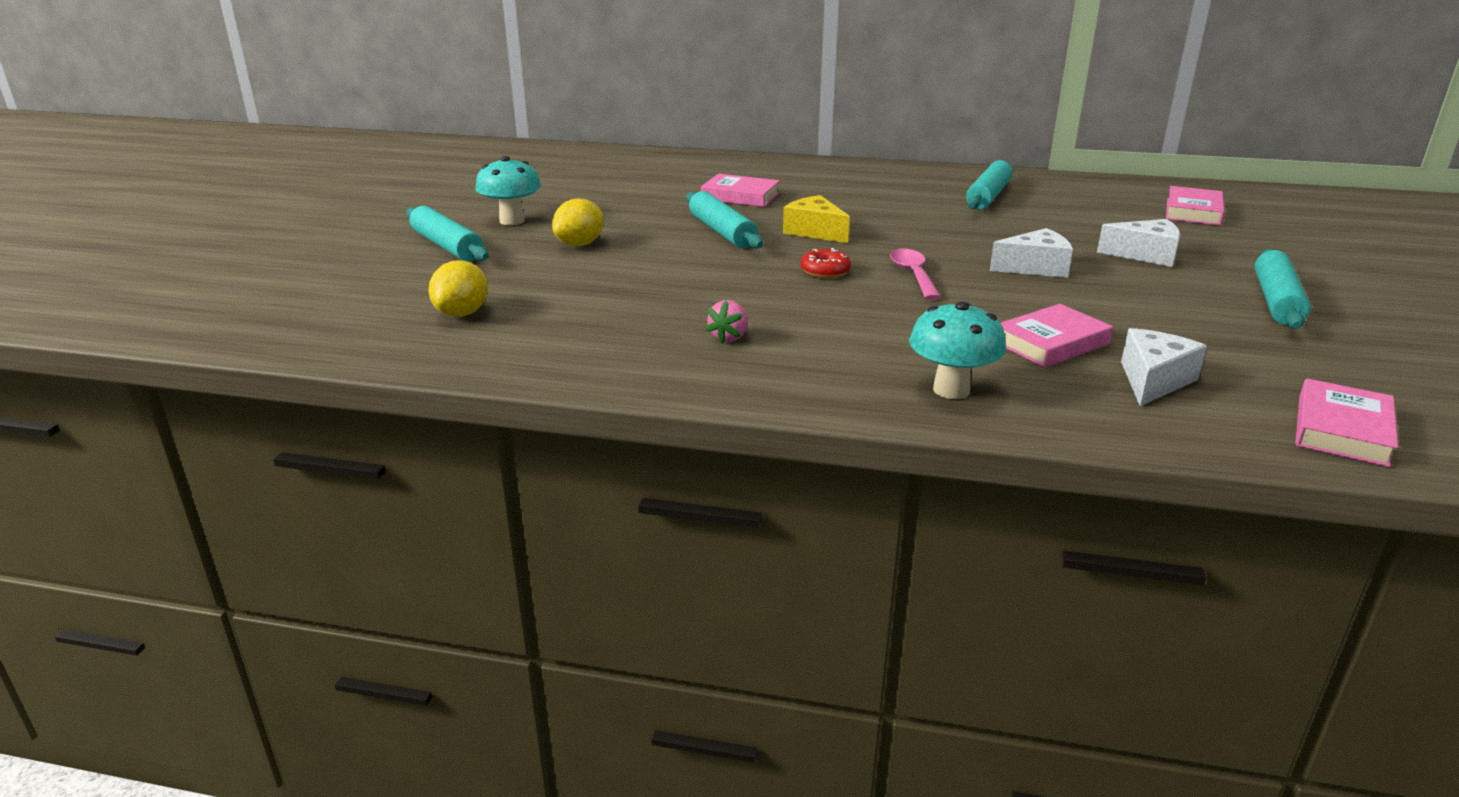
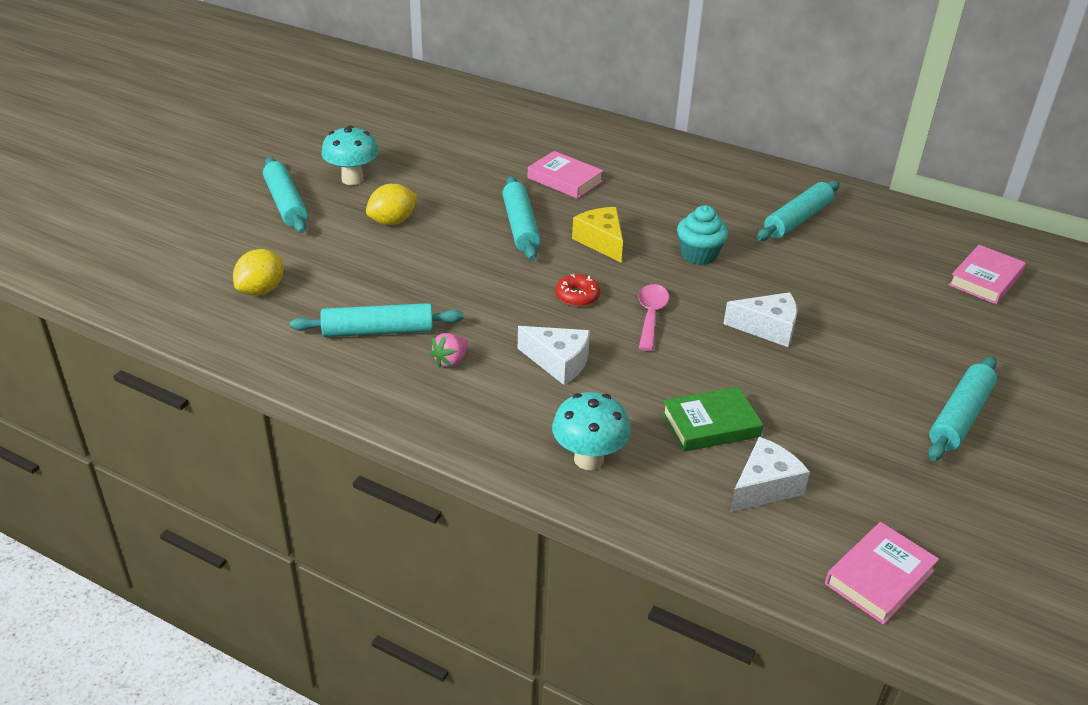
camera: 15 degrees right, 10 degrees up
(626, 326) = (378, 331): none -> turquoise rolling pin
(919, 229) = (699, 255): none -> turquoise cupcake
(1051, 343) = (710, 424): pink book -> green book
(1145, 255) = (885, 331): white cheese -> white cheese (558, 362)

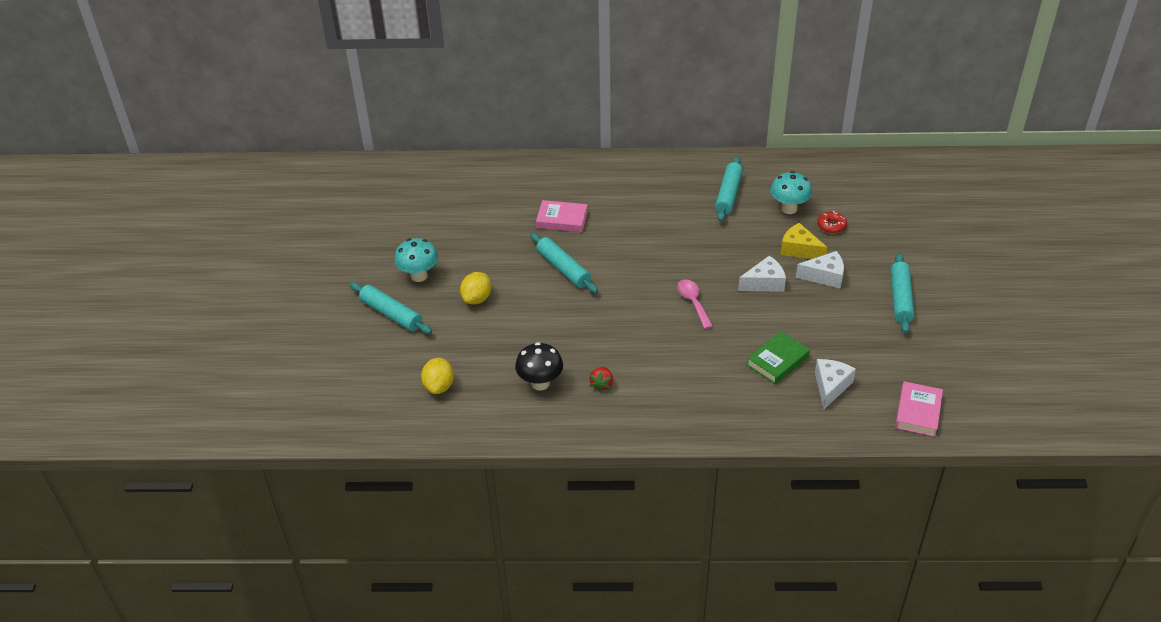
camera: 25 degrees left, 5 degrees up
(378, 331) = (540, 383): turquoise rolling pin -> black mushroom
(450, 361) = (601, 384): pink strawberry -> red strawberry
(558, 362) = (665, 357): white cheese -> white cheese (825, 276)
(577, 296) = (640, 307): red donut -> red donut (831, 226)
(588, 459) = (729, 412): turquoise mushroom -> turquoise mushroom (789, 209)
(601, 241) = (623, 260): yellow cheese -> yellow cheese (799, 249)
(699, 255) = (689, 246): turquoise cupcake -> none
(985, 279) = (860, 197): pink book -> none

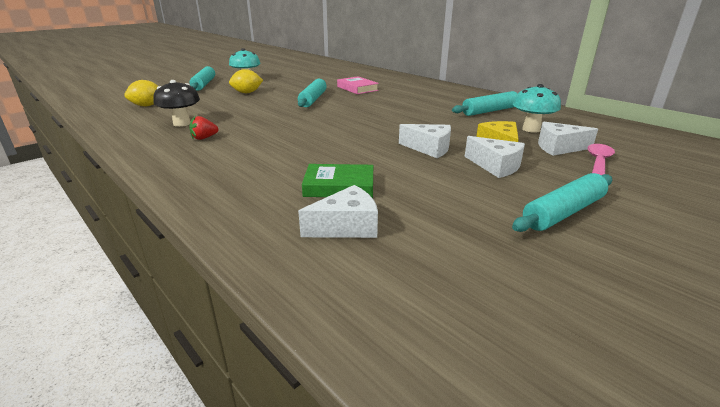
camera: 45 degrees right, 15 degrees down
(693, 302) = (352, 135): pink spoon -> pink spoon (598, 162)
(831, 226) = (559, 148): red donut -> white cheese
(918, 412) = (401, 315): pink book -> none

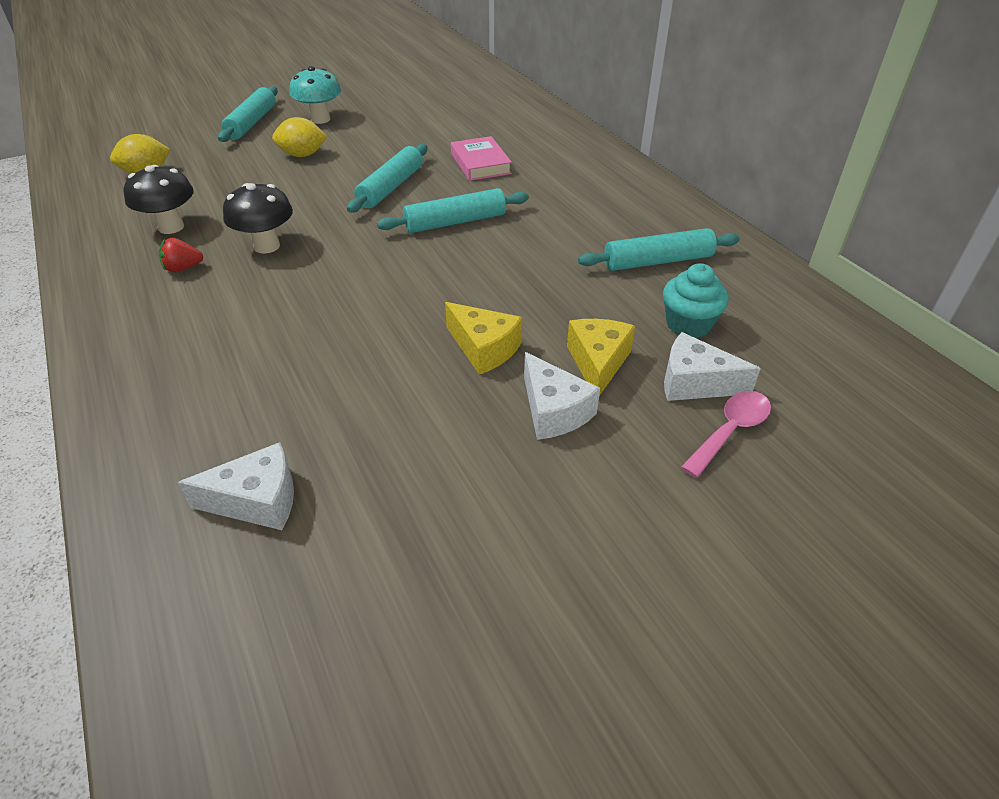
camera: 15 degrees right, 15 degrees up
(254, 125) = (267, 246): none -> black mushroom
(339, 186) = (299, 414): green book -> none
(429, 148) = (484, 348): white cheese -> yellow cheese
(531, 129) = (688, 325): turquoise mushroom -> turquoise cupcake
(563, 212) = (571, 537): turquoise rolling pin -> turquoise rolling pin (455, 222)

